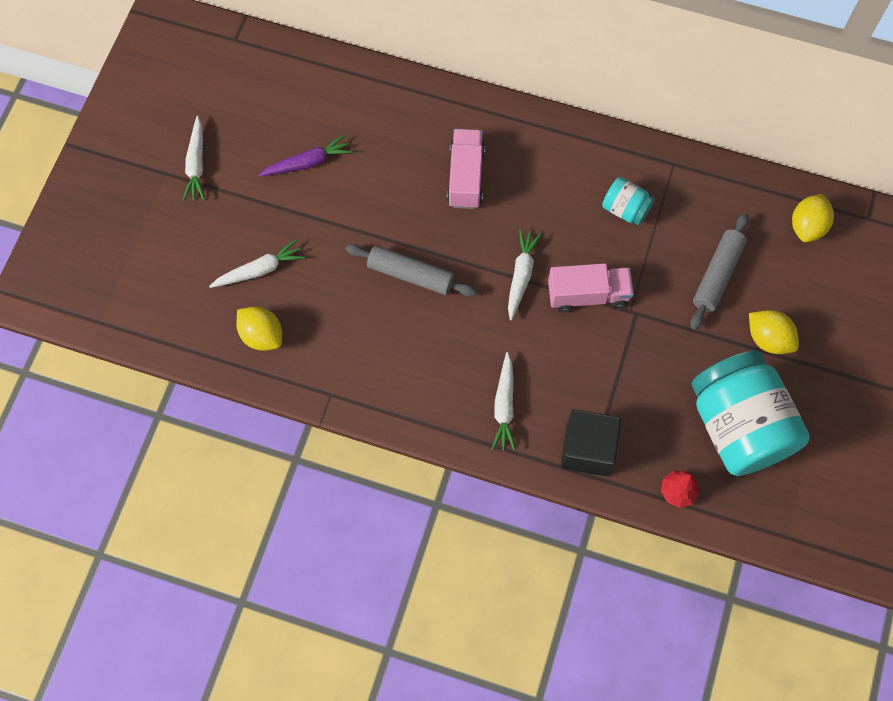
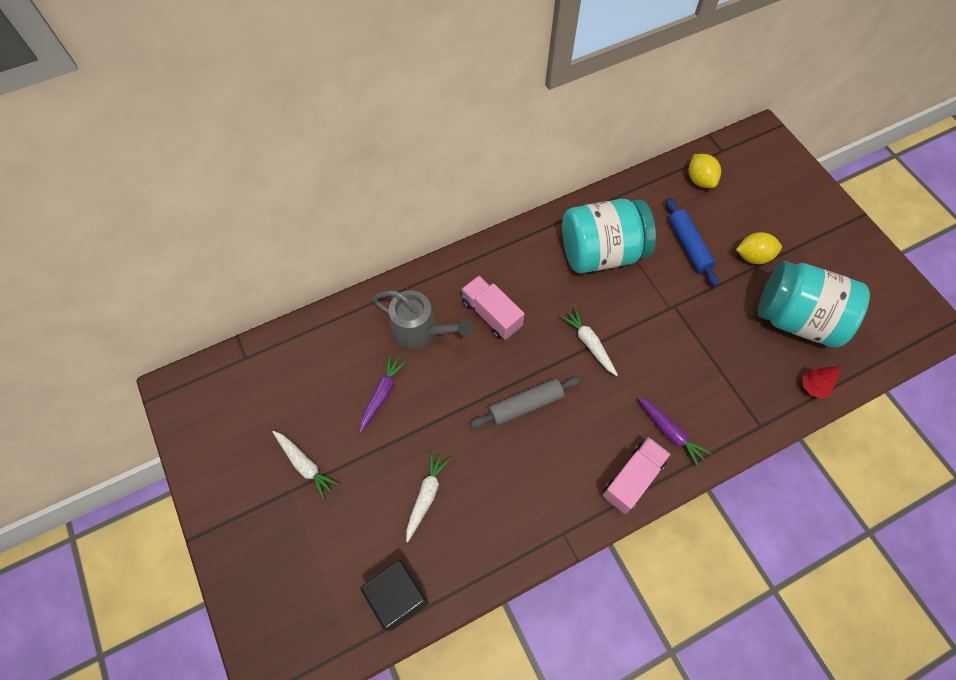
camera: 45 degrees left, 5 degrees down
(262, 335) = (476, 539): yellow lemon -> none
(392, 138) = (420, 330): none -> grey watering can
(504, 406) = (670, 432): white carrot -> purple carrot
(587, 449) = (742, 411): black cube -> black cube (398, 597)
(588, 295) = (638, 320): pink truck -> pink truck (632, 479)
(625, 209) = (601, 252): turquoise jar -> turquoise jar, size x2.24
(717, 275) = (688, 246): grey rolling pin -> blue rolling pin

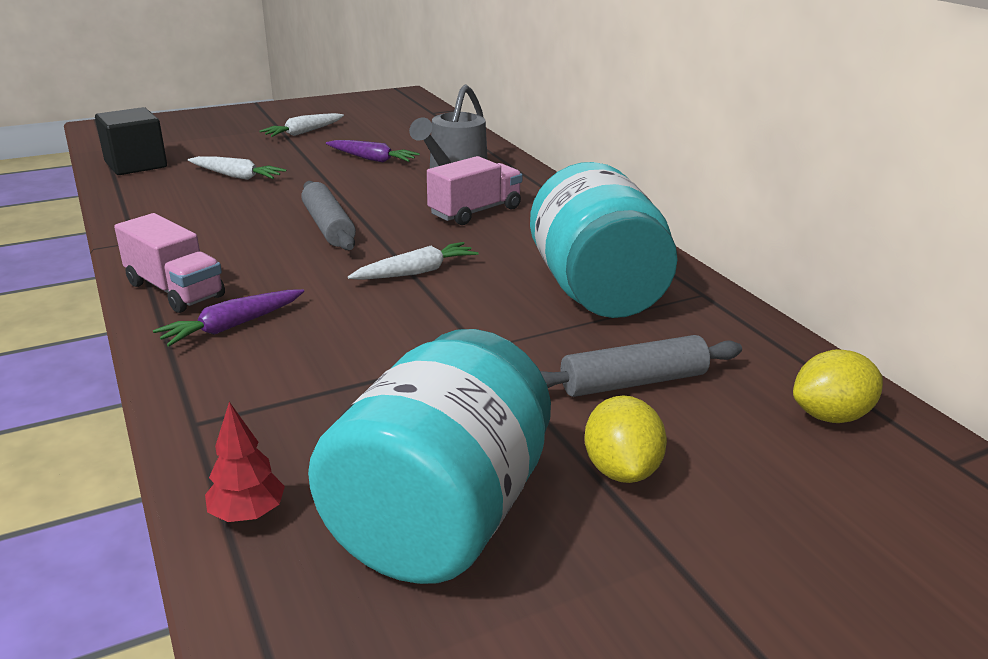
camera: 90 degrees right, 35 degrees down
(688, 246) = (633, 382): blue rolling pin -> grey rolling pin

